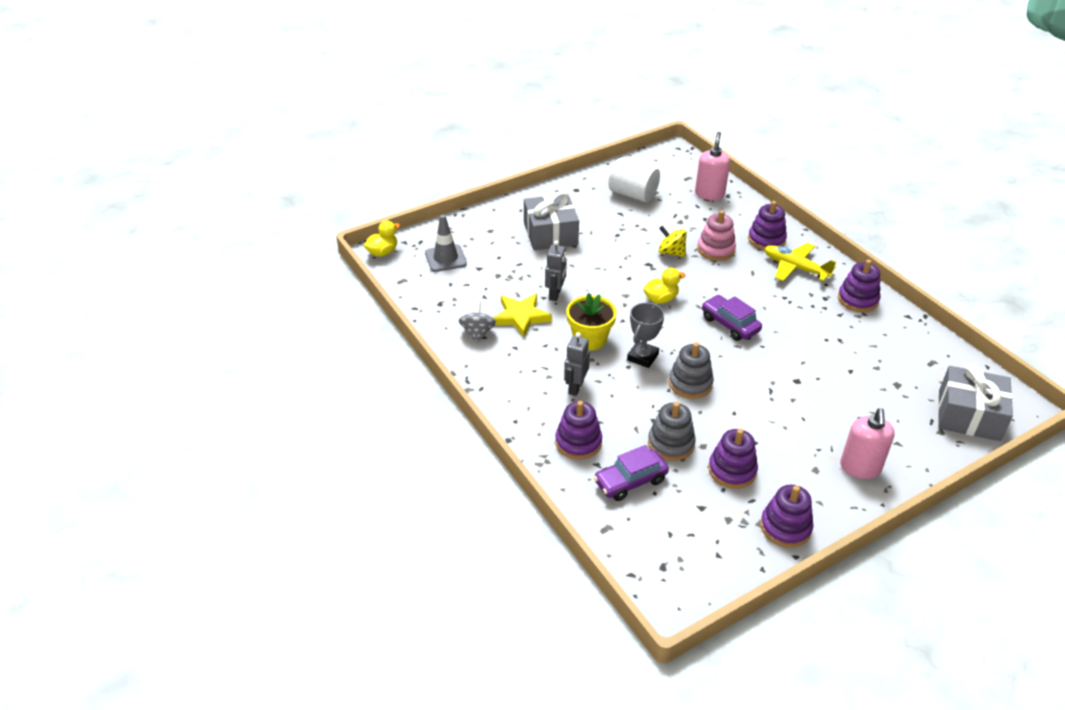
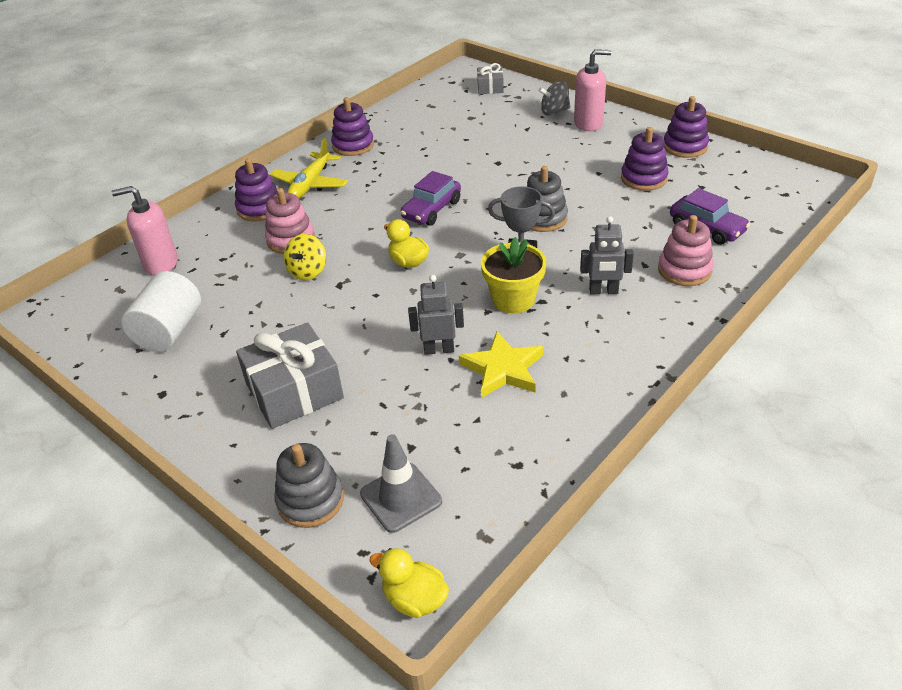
camera: 105 degrees left, 0 degrees up
(477, 333) = (560, 401): grey spinning top -> grey spinning top (554, 112)
(578, 442) = (684, 270): purple stacking toy -> pink stacking toy
(671, 443) = (637, 215): grey stacking toy -> grey stacking toy (310, 500)
(969, 415) = (490, 87): grey gift -> grey gift, size x0.53

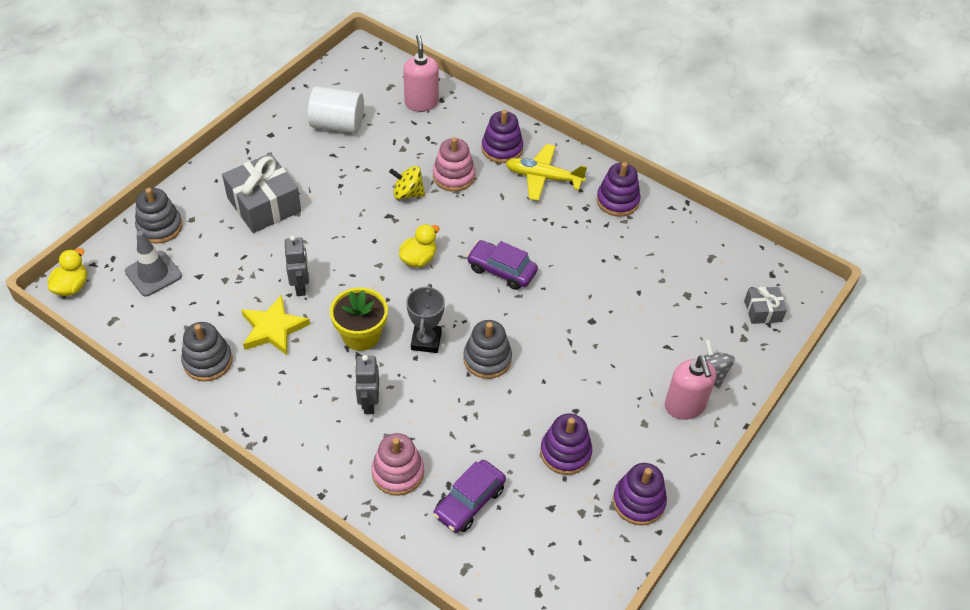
camera: 80 degrees right, 10 degrees up
(554, 424) = (208, 361): none -> grey stacking toy

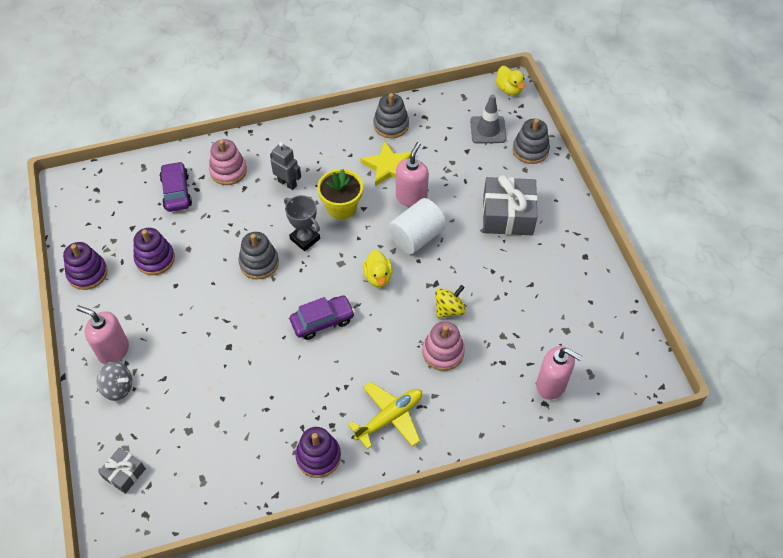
camera: 130 degrees right, 5 degrees up
(301, 286) = (411, 197): grey robot -> pink soap dispenser
(337, 124) = (565, 306): white cylinder -> white cylinder (416, 237)
(502, 149) = (447, 410): purple stacking toy -> none

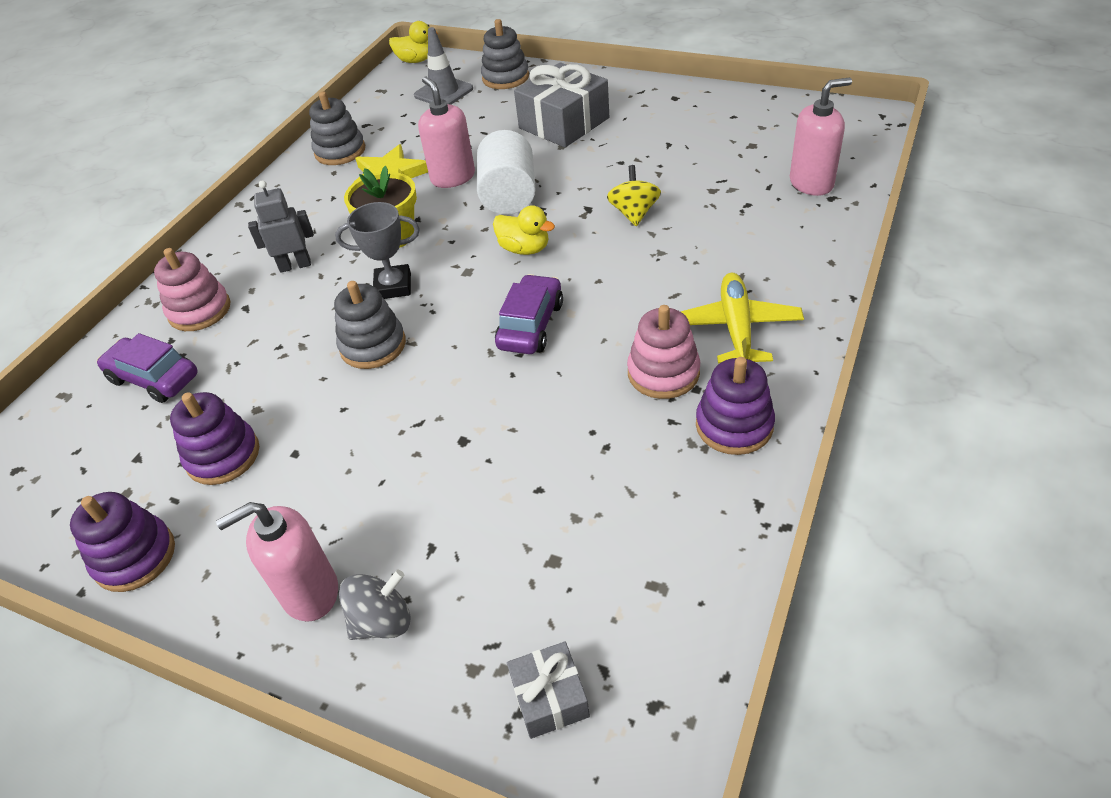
camera: 45 degrees left, 10 degrees down
(443, 352) = (687, 243): pink stacking toy -> pink stacking toy (663, 373)

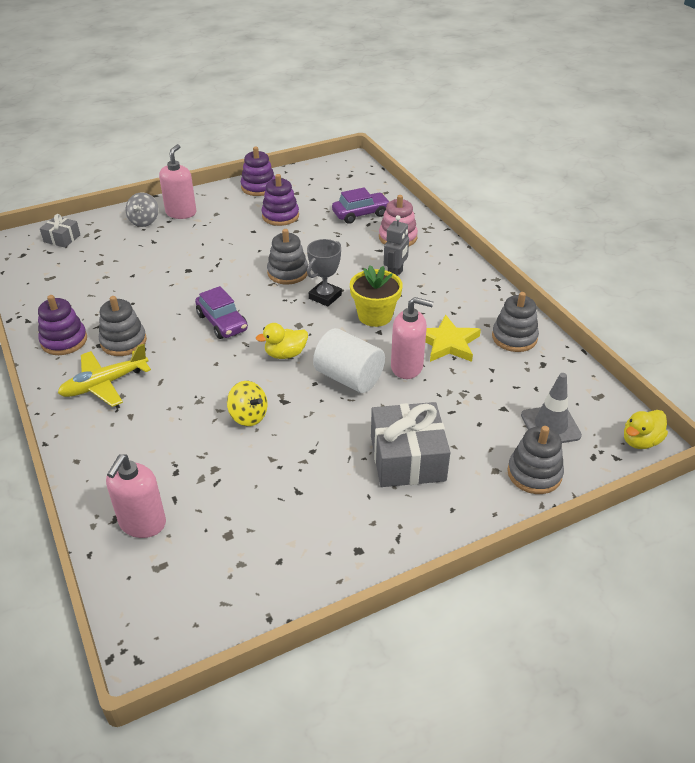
camera: 125 degrees right, 5 degrees down
(663, 373) = (123, 342): pink stacking toy -> grey stacking toy
(736, 328) = (104, 384): yellow plane -> yellow plane turned 105 degrees clockwise

